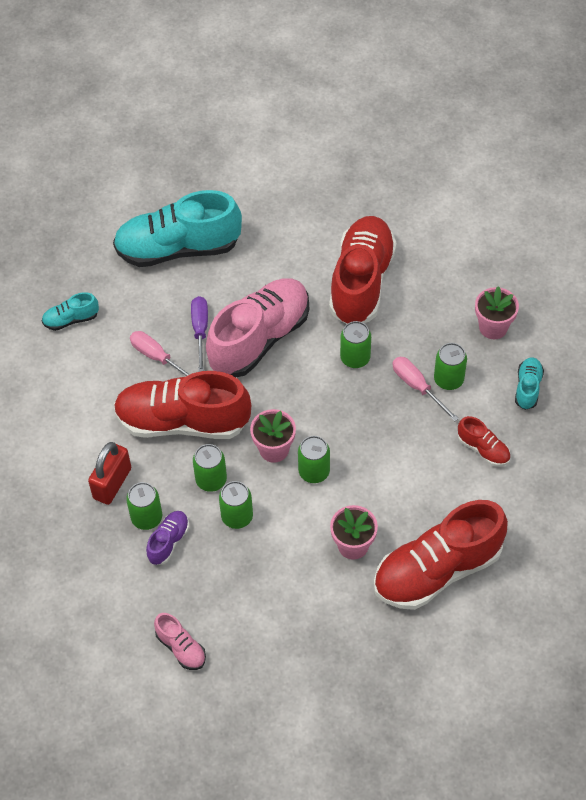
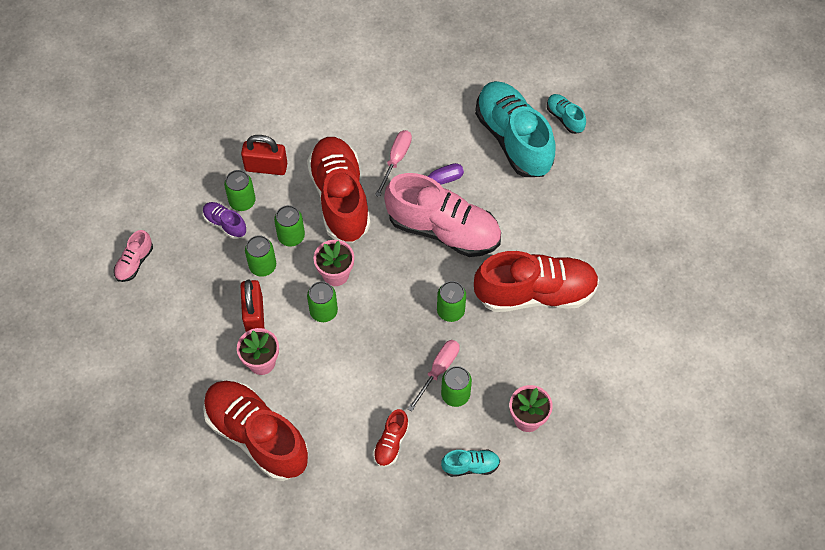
camera: 70 degrees right, 5 degrees up
(71, 319) = (411, 86): turquoise shoe -> turquoise shoe (565, 118)
(168, 542) = (225, 224): purple shoe -> purple shoe turned 150 degrees counterclockwise
(294, 539) = (254, 315): none -> red padlock

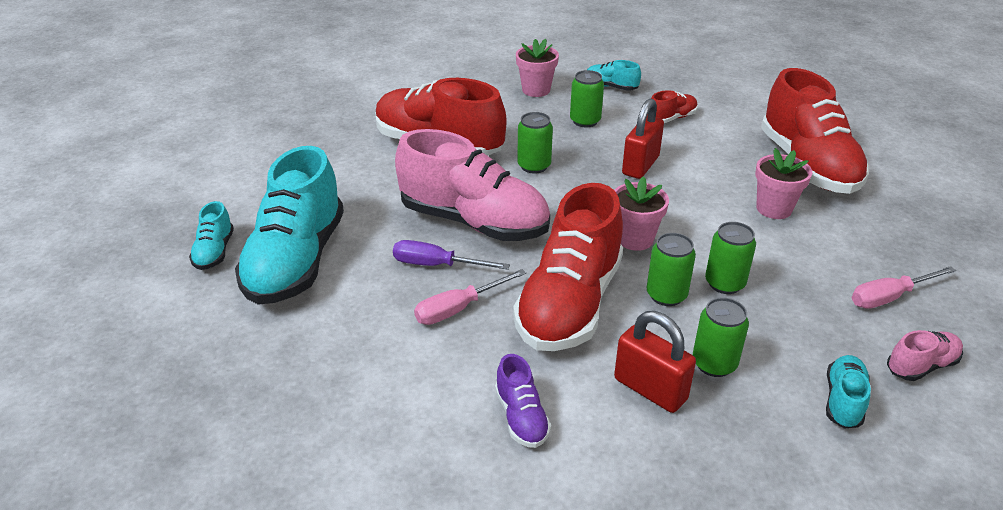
camera: 145 degrees left, 25 degrees down
(169, 214) = (843, 401): none -> turquoise shoe
(225, 224) = (755, 349): purple shoe -> purple shoe (521, 417)
(254, 315) = (761, 246): red padlock -> red padlock (640, 165)
(323, 311) = (673, 217): green can -> none
(438, 370) = (586, 138): pink screwdriver -> pink screwdriver (889, 297)
(443, 229) = (474, 222): pink shoe -> pink shoe turned 150 degrees clockwise

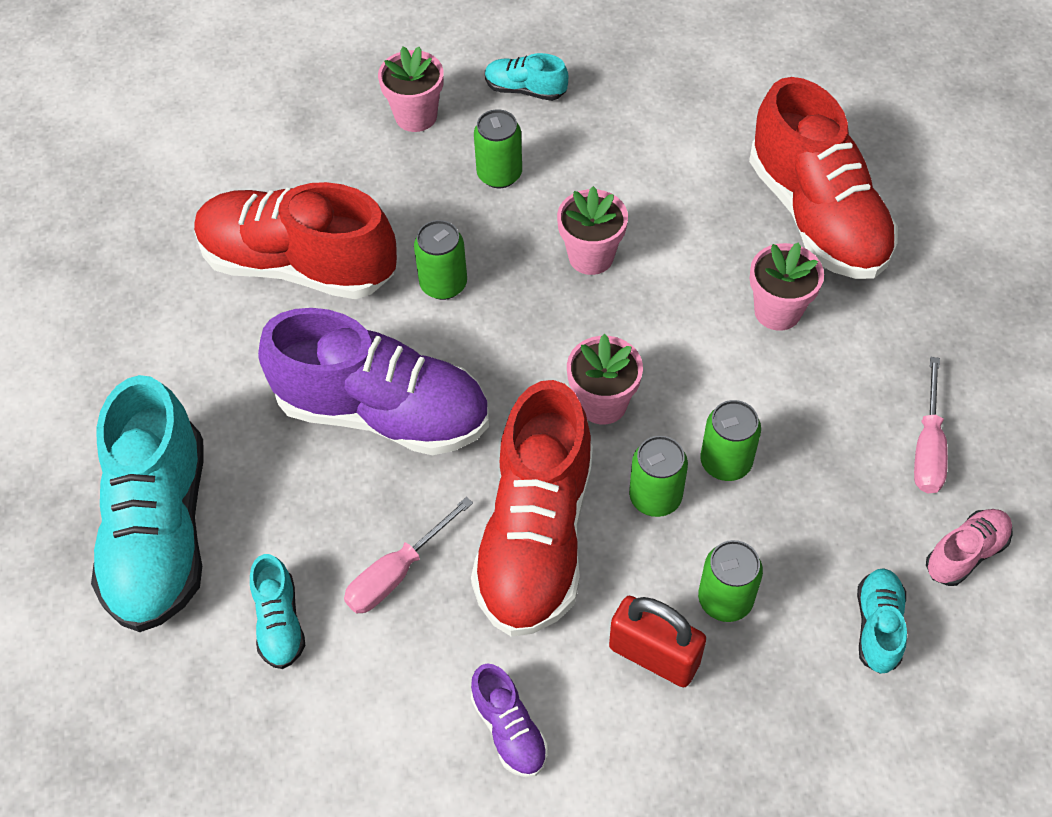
camera: 10 degrees left, 20 degrees up
(214, 252) = (42, 536): turquoise shoe -> turquoise shoe (279, 622)
(436, 265) = (351, 502): purple screwdriver -> none
(474, 222) = (383, 412): pink shoe -> purple shoe
(640, 165) = (591, 256): red padlock -> pink flower pot
(671, 118) = (622, 147): red shoe -> none
(889, 297) = (928, 446): pink screwdriver -> pink screwdriver turned 45 degrees counterclockwise

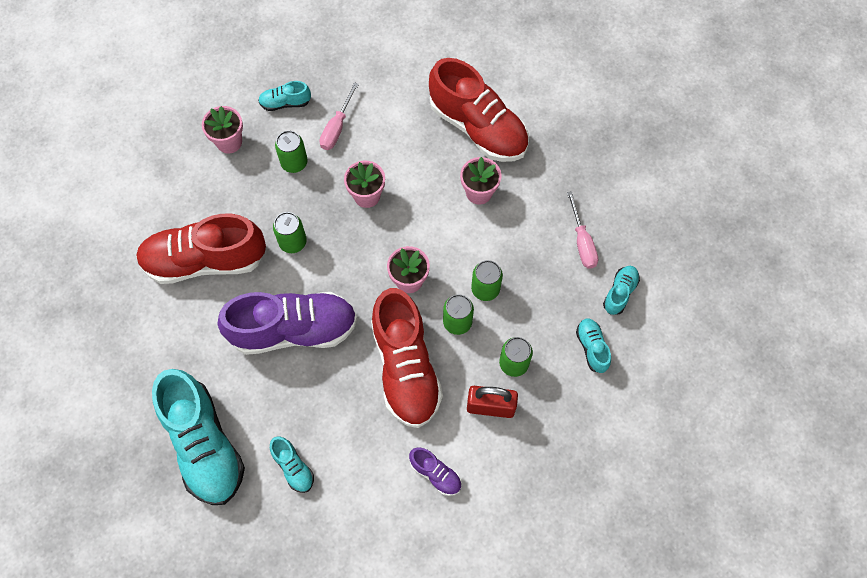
camera: 25 degrees left, 10 degrees up
(397, 573) = (342, 416): pink screwdriver -> pink screwdriver (337, 127)
(965, 553) = (620, 293): pink shoe -> turquoise shoe

